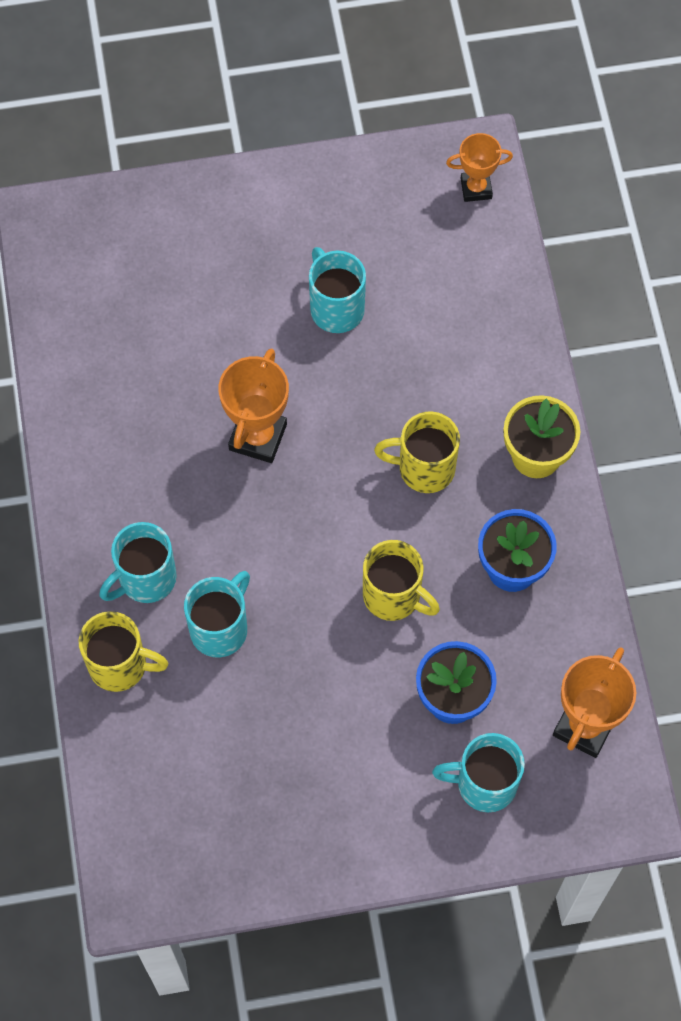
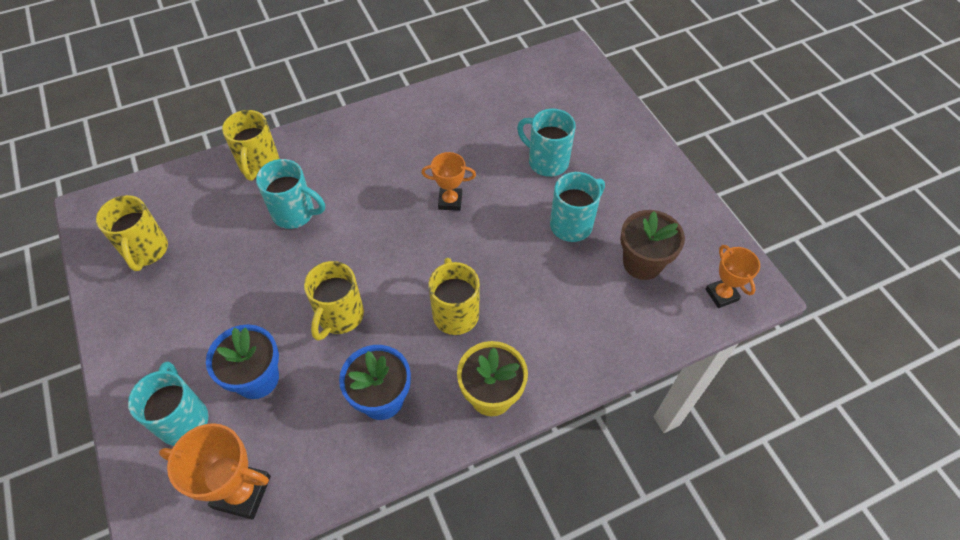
camera: 75 degrees right, 10 degrees down
(145, 579) = (325, 164): turquoise mug -> turquoise mug (546, 161)
(227, 822) = (146, 251): none -> yellow mug
(258, 437) = (450, 201): orange trophy -> orange trophy, size x0.64
(412, 252) = (642, 263): none -> brown flower pot

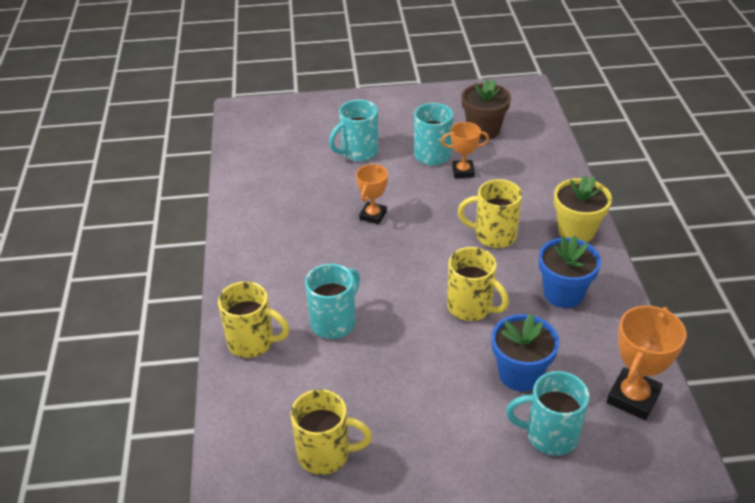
camera: 70 degrees left, 15 degrees down
(721, 295) = (525, 103): orange trophy -> orange trophy (463, 171)

